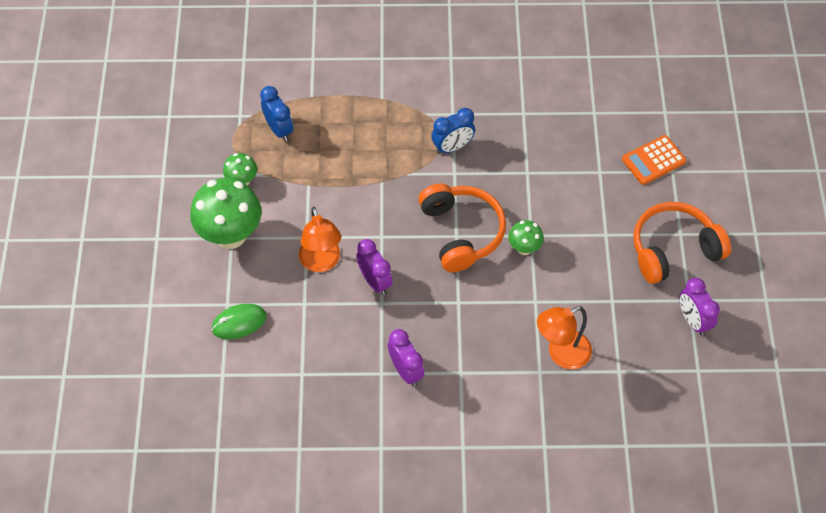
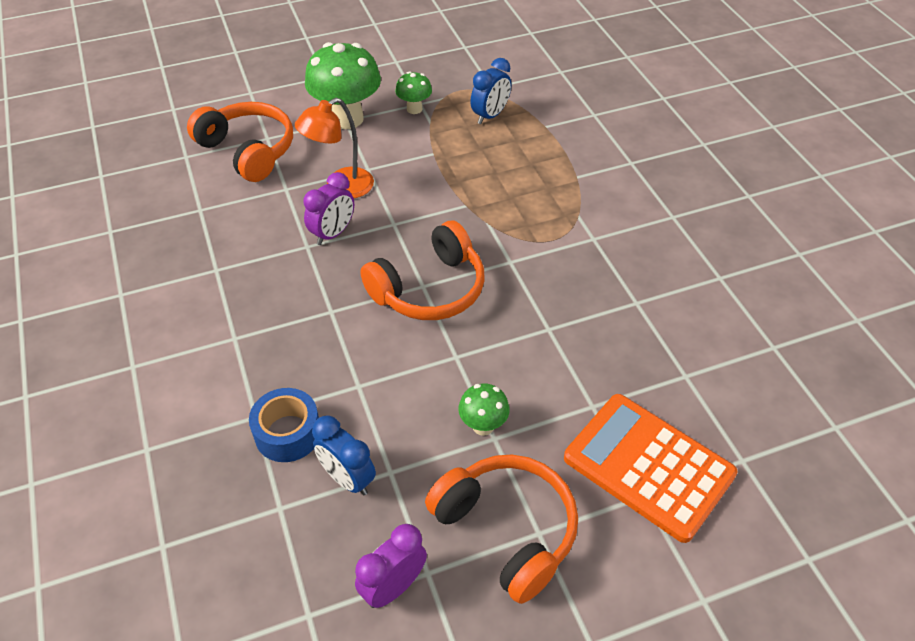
camera: 70 degrees right, 10 degrees down
(239, 322) = (248, 151): green mouse -> orange headphones
(406, 371) = (224, 289): purple clock -> none
(452, 147) = (546, 250): blue clock -> blue clock (347, 478)
(524, 248) = (433, 354): green mushroom -> green mushroom (483, 426)
(561, 354) = (288, 433): orange lamp -> blue tape
(653, 160) = (648, 466): orange calculator -> orange calculator, size x1.72

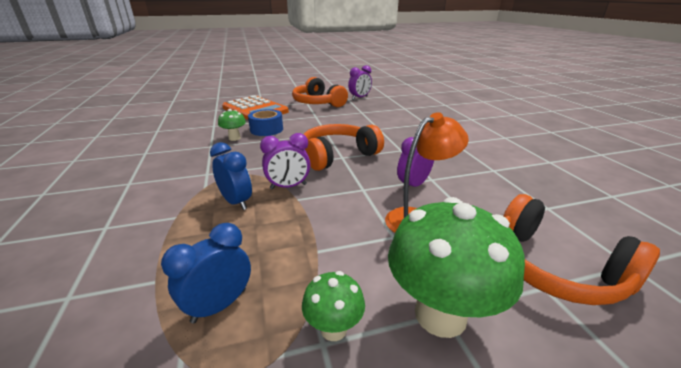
camera: 175 degrees left, 20 degrees down
(288, 433) = (409, 120): blue tape -> blue tape (266, 129)
(347, 478) = (379, 111): blue clock -> blue clock (236, 202)
(481, 222) = (288, 186): none -> purple clock
(483, 426) = (319, 118): green mushroom -> green mushroom (234, 138)

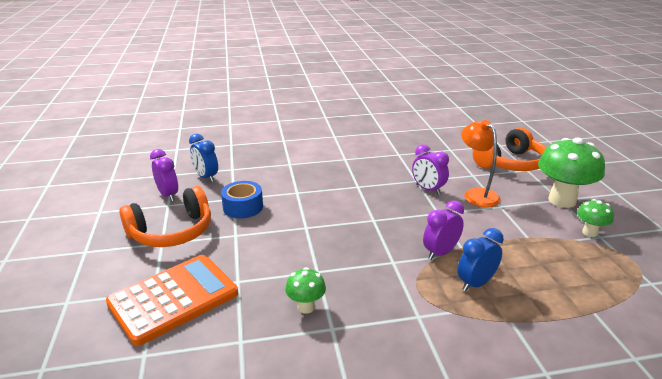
camera: 85 degrees left, 0 degrees up
(219, 305) = (597, 276): blue clock -> blue clock (206, 177)
(266, 129) = (278, 278): blue tape -> blue tape (243, 207)
(288, 186) = (440, 253): purple clock -> purple clock turned 120 degrees counterclockwise
(338, 155) = (370, 222): orange headphones -> none

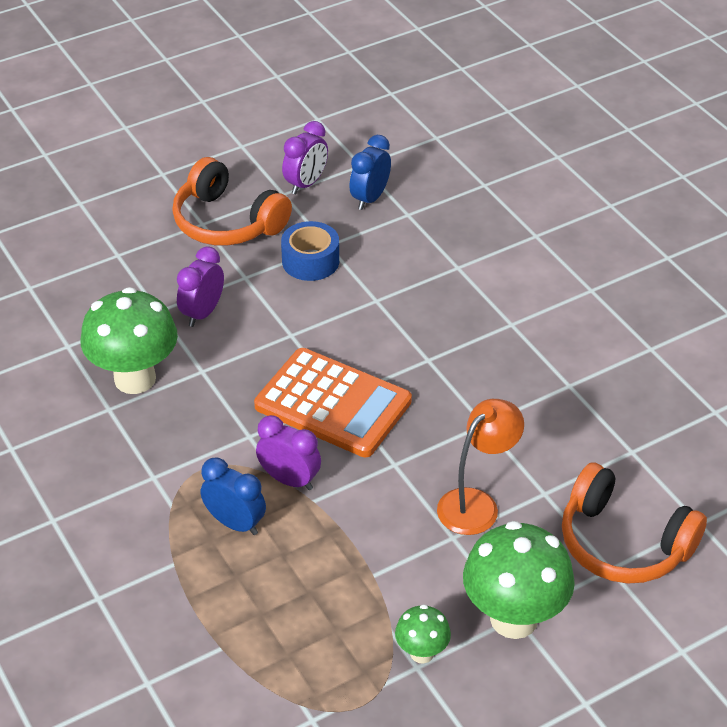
camera: 70 degrees right, 15 degrees up
(173, 299) = (111, 273): orange calculator -> orange calculator (333, 404)
(306, 307) = (135, 379): green mushroom -> green mushroom, size x2.00
(428, 189) = (460, 442): purple clock -> purple clock (202, 313)

